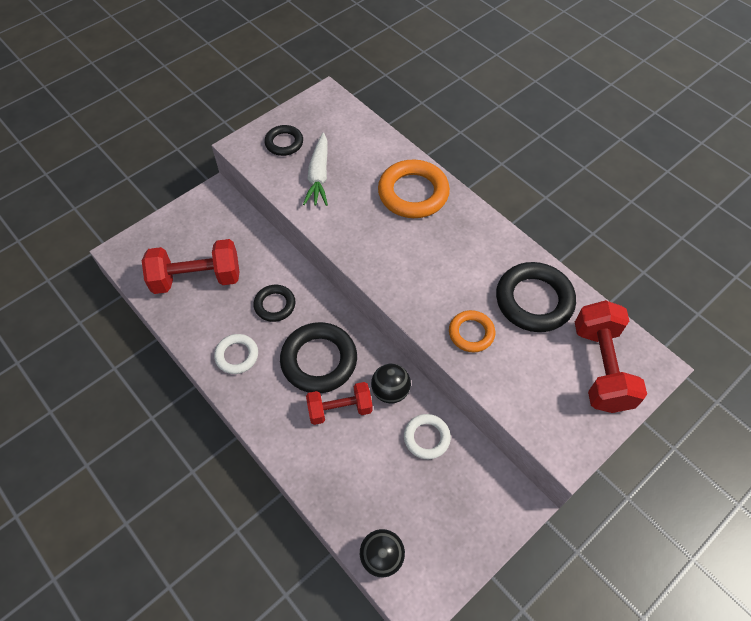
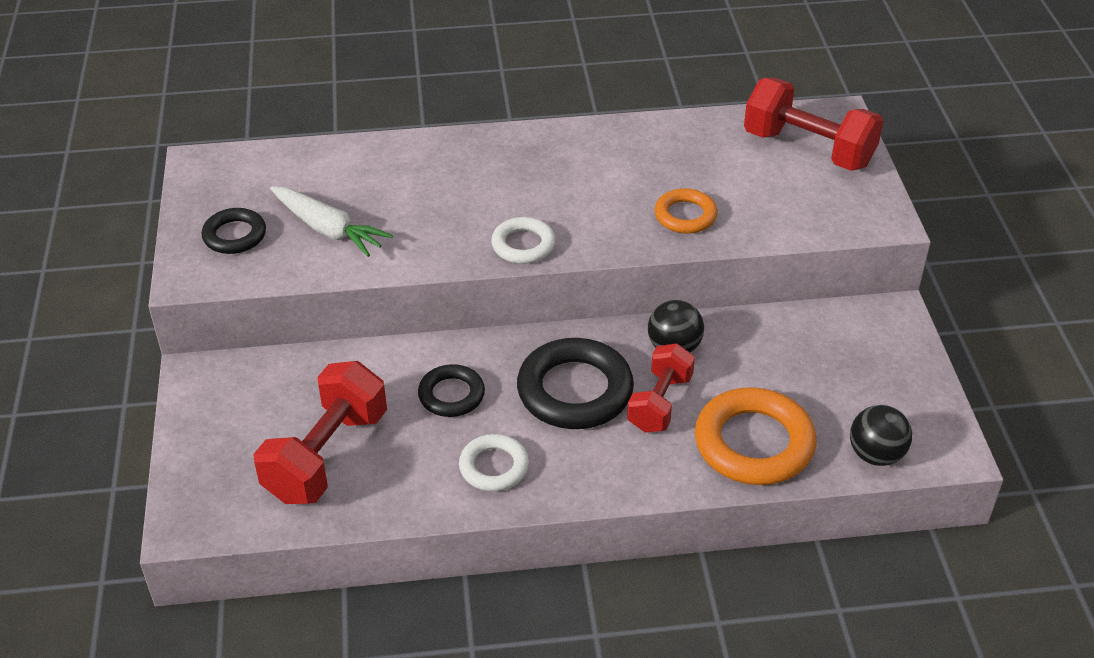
camera: 55 degrees left, 15 degrees down
(413, 193) = (447, 166): orange ring -> orange ring (754, 443)
(426, 438) = (759, 347): white ring -> white ring (523, 245)
(534, 300) = (687, 151): black ring -> none

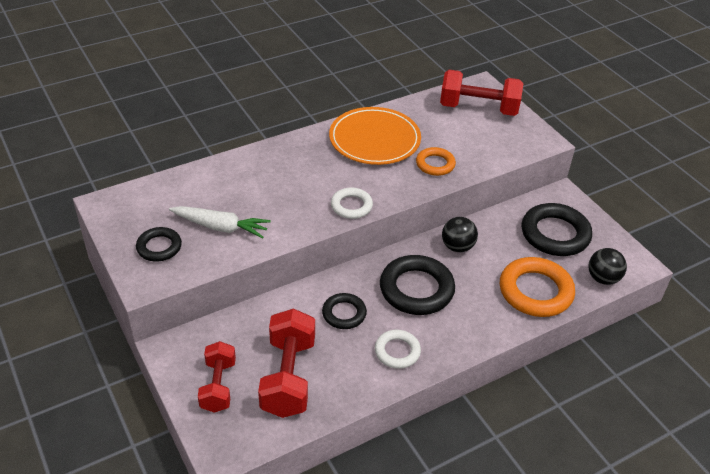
camera: 25 degrees left, 0 degrees up
(617, 159) = (374, 139): none -> orange plate
(660, 403) = (469, 282): red dumbbell -> red dumbbell (218, 386)
(840, 369) = (555, 234): none -> black ring

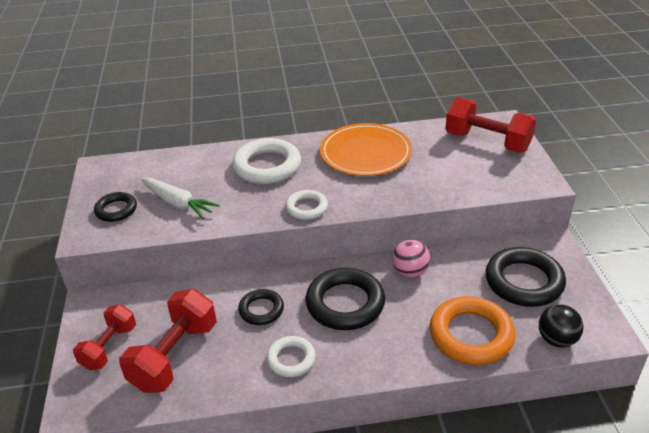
camera: 25 degrees right, 5 degrees down
(287, 170) = (267, 166): none -> white ring
(435, 164) = (412, 185): orange ring -> none
(457, 247) = (410, 272): black ball -> pink ball

